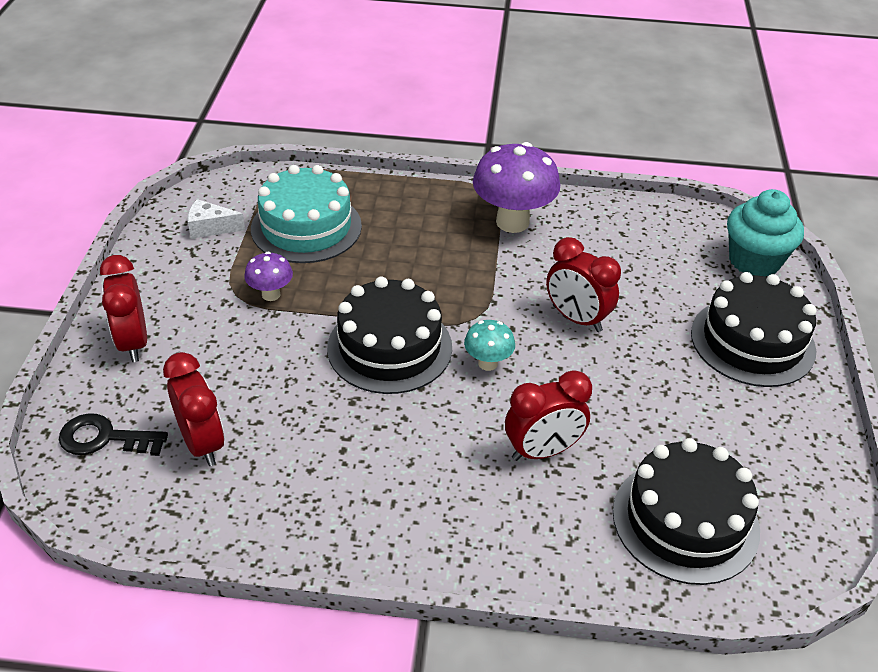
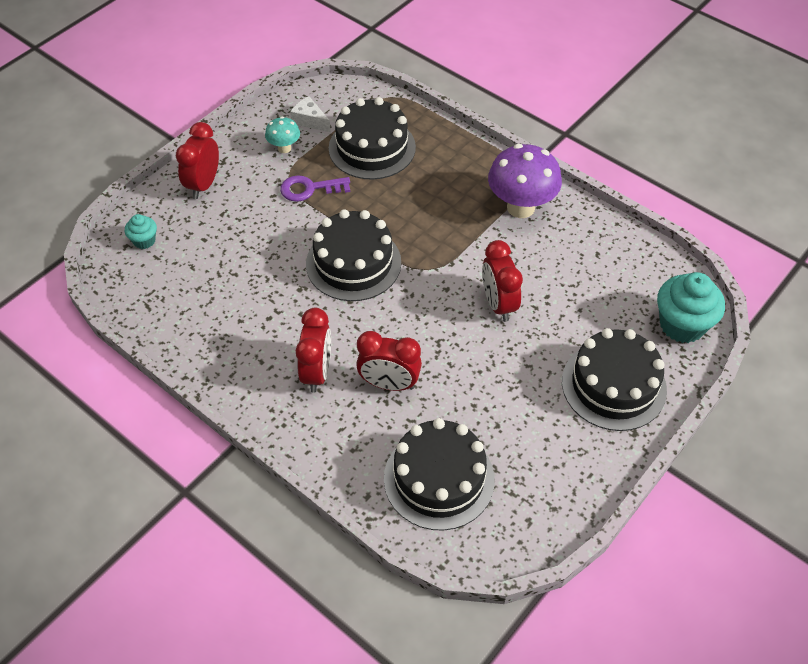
camera: 35 degrees right, 10 degrees up
(104, 438) = (144, 241): black key -> turquoise cupcake
(202, 443) = (193, 271): red clock -> red clock (317, 372)
(271, 294) = (309, 189): purple mushroom -> purple key
(306, 227) = (372, 147): turquoise cake -> black cake
(488, 363) = (407, 306): turquoise mushroom -> turquoise mushroom (284, 148)

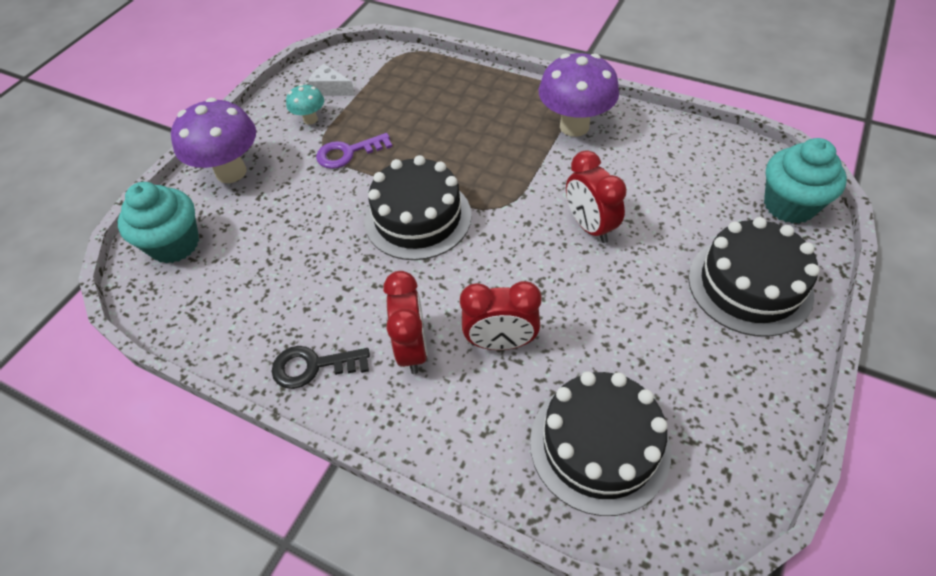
camera: 10 degrees left, 0 degrees up
(144, 241) = (175, 244): turquoise cupcake -> turquoise cupcake, size x1.94
(203, 184) = (231, 172): red clock -> purple mushroom
(235, 368) = (313, 366): none -> black key
(372, 147) = (402, 101): black cake -> none

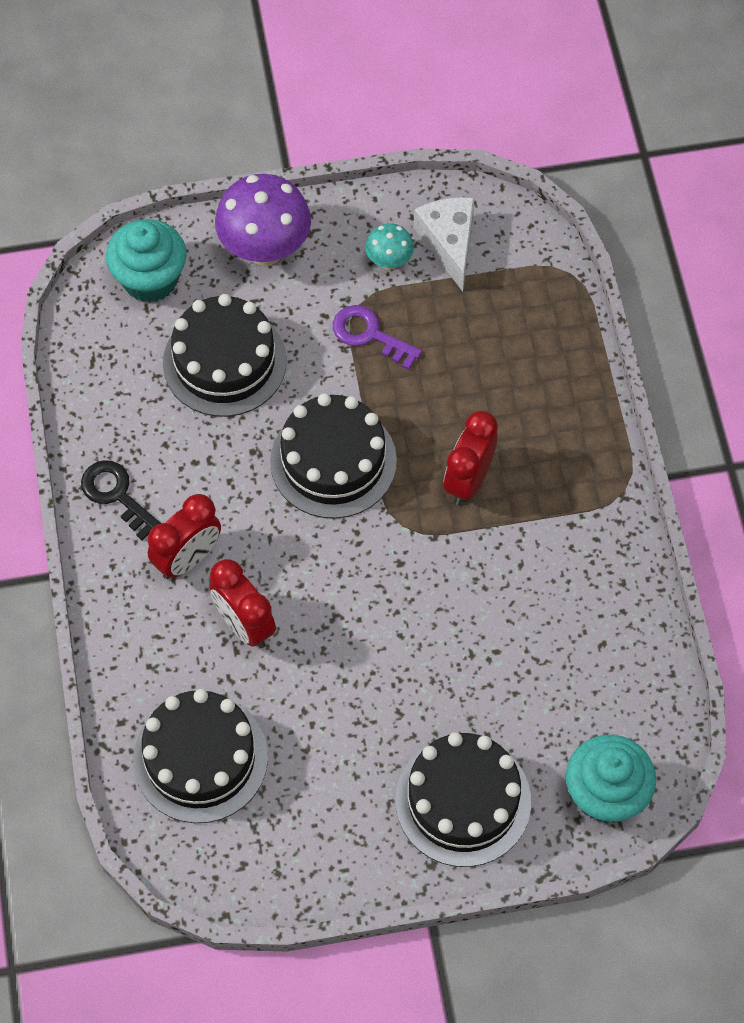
camera: 50 degrees right, 10 degrees up
(282, 236) = (224, 362): none -> black cake
(330, 89) = (449, 243): white cheese -> white cheese, size x1.52
(574, 126) = (575, 525): purple mushroom -> none
(589, 226) = (436, 621): red clock -> red clock (468, 480)

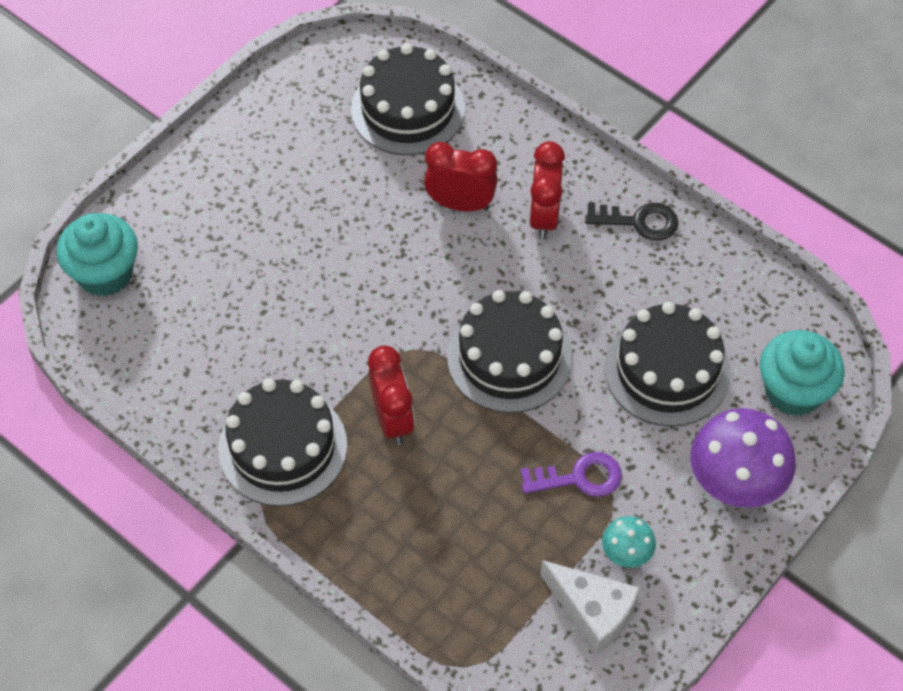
camera: 140 degrees right, 5 degrees down
(463, 801) = (205, 202): black cake -> black cake (283, 447)

